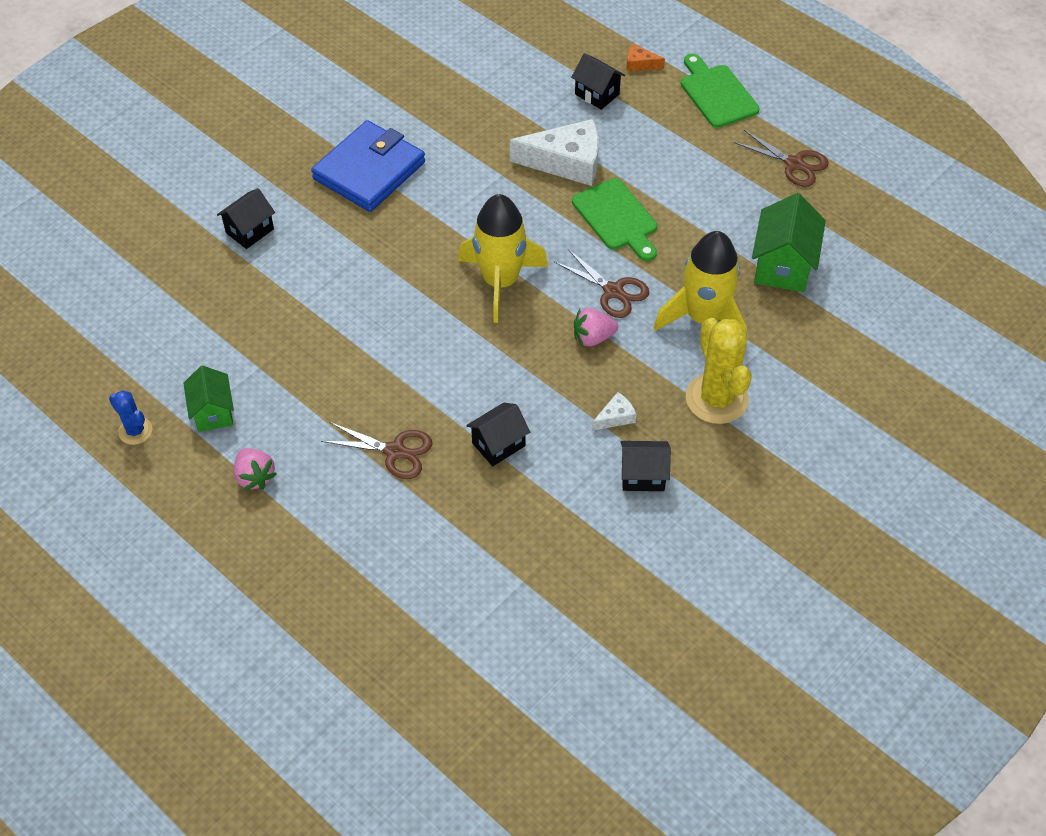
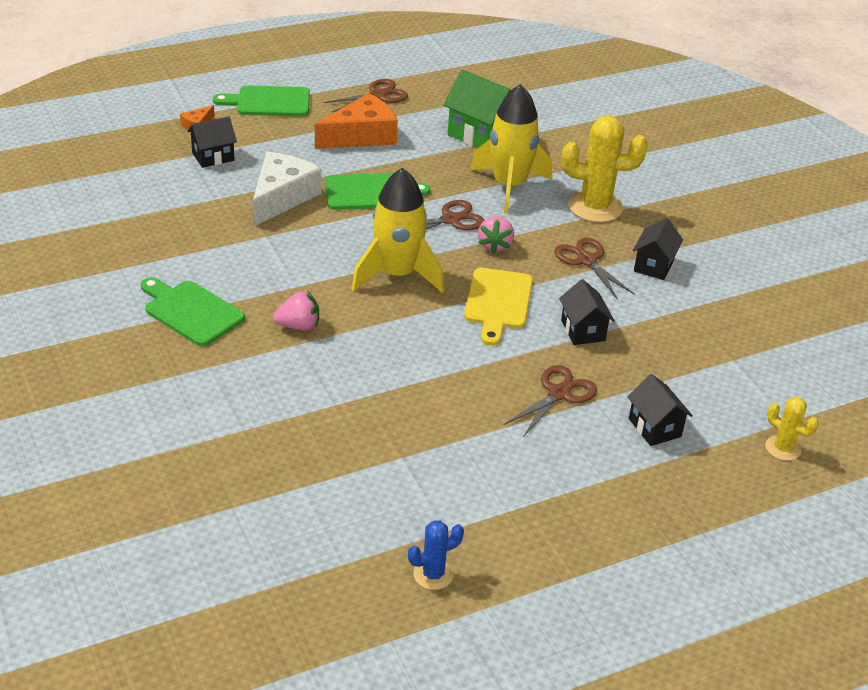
camera: 70 degrees left, 15 degrees down
(213, 412) = (442, 506): green house -> none
(250, 231) = (207, 415): black house -> black house (654, 427)
(255, 477) = (542, 496): pink strawberry -> pink strawberry (298, 326)
(369, 170) = (191, 311): blue wallet -> green cutting board
(406, 651) = (783, 448): none -> yellow cactus
(503, 367) = (498, 302): none -> yellow cutting board
(615, 417) = (587, 260): white cheese -> brown scissors
(710, 178) = (361, 136): none -> orange cheese

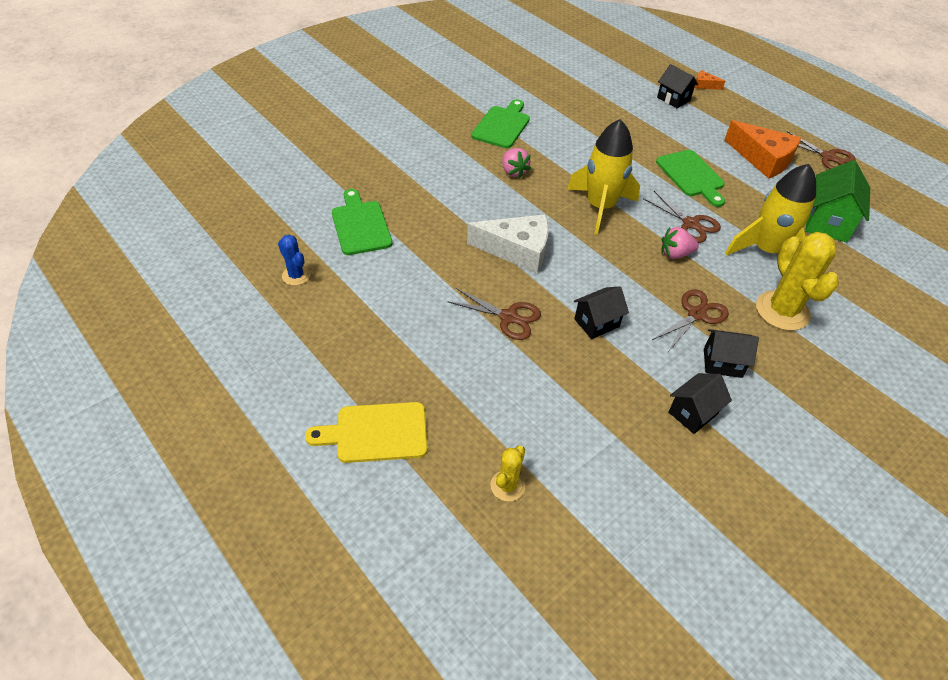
camera: 75 degrees right, 10 degrees up
(269, 102) = (763, 108): green cutting board -> green cutting board (360, 225)
(282, 197) = (651, 137): white cheese -> white cheese (517, 250)
(498, 302) = (601, 266): yellow cutting board -> yellow cutting board (376, 433)
(654, 427) = (494, 384): black house -> black house (693, 413)

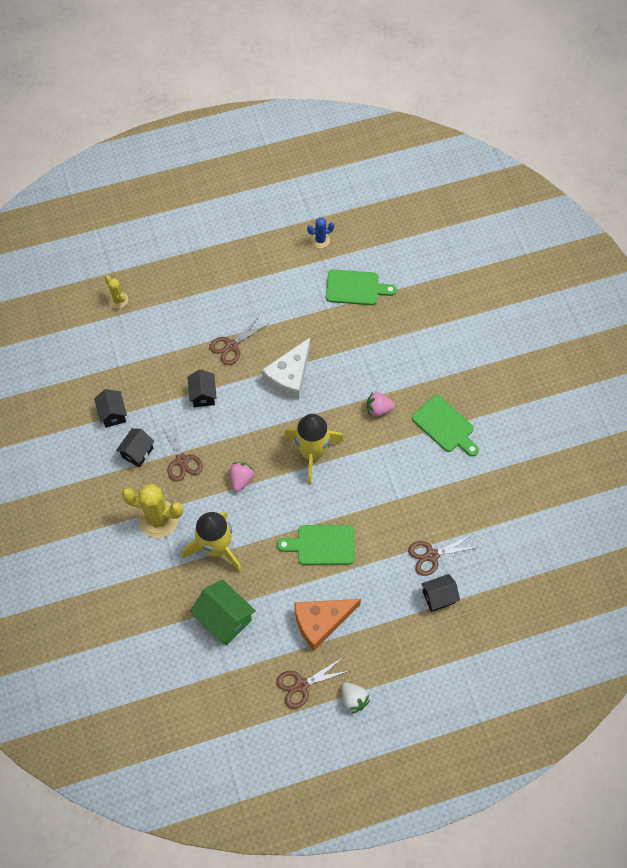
camera: 115 degrees right, 15 degrees up
(376, 433) = (181, 251): yellow cutting board -> none
(690, 224) = (267, 509): brown scissors -> brown scissors (432, 555)
(704, 85) = (453, 643): orange cheese -> none
(805, 126) = (353, 699): none -> white strawberry

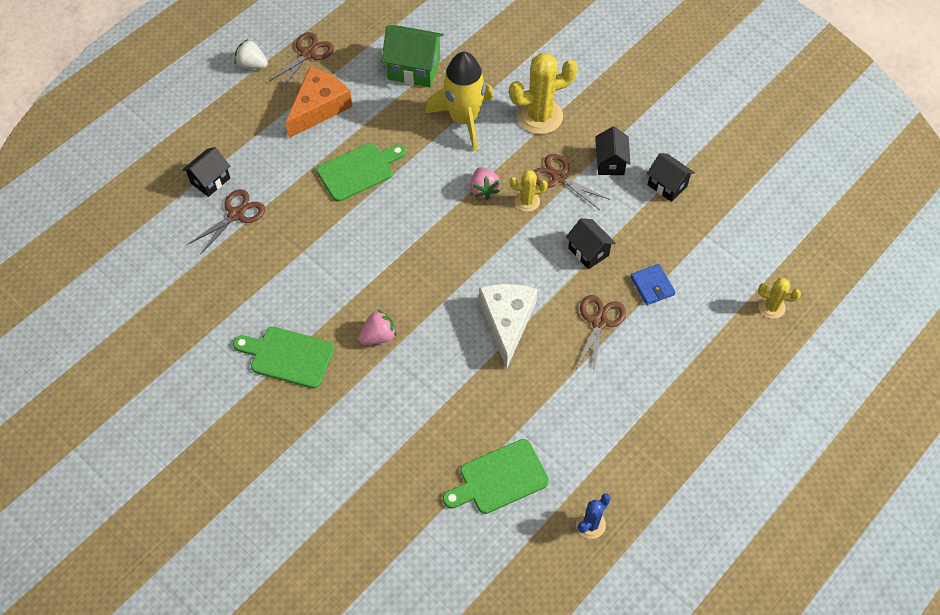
camera: 150 degrees right, 5 degrees down
(180, 351) = (652, 286): none -> blue wallet
(217, 454) = (527, 201): none -> yellow cactus
(312, 453) = (425, 251): yellow rocket -> none

